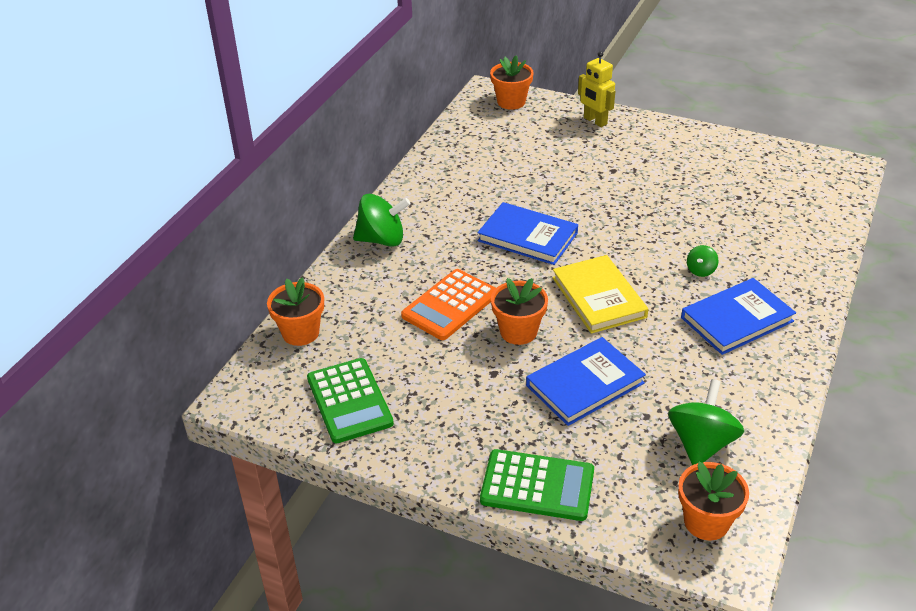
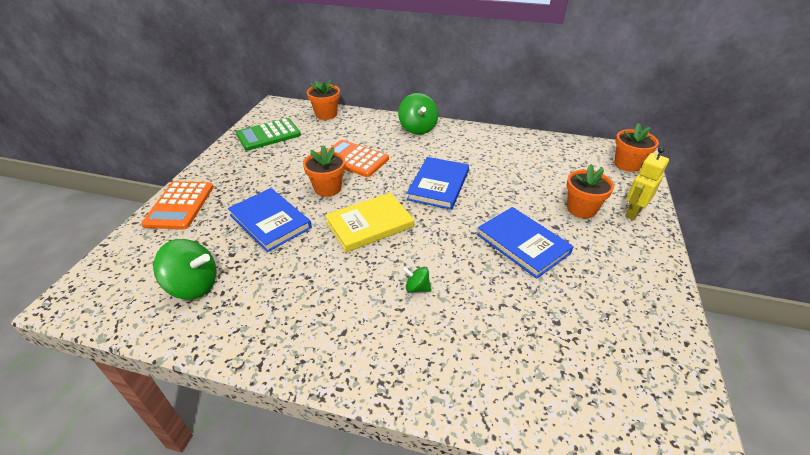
camera: 80 degrees right, 0 degrees up
(537, 486) = (180, 205): green calculator -> orange calculator
(706, 522) = (114, 288): orange flower pot -> orange flower pot (581, 209)
(736, 319) = (346, 313): blue book -> blue book (522, 244)

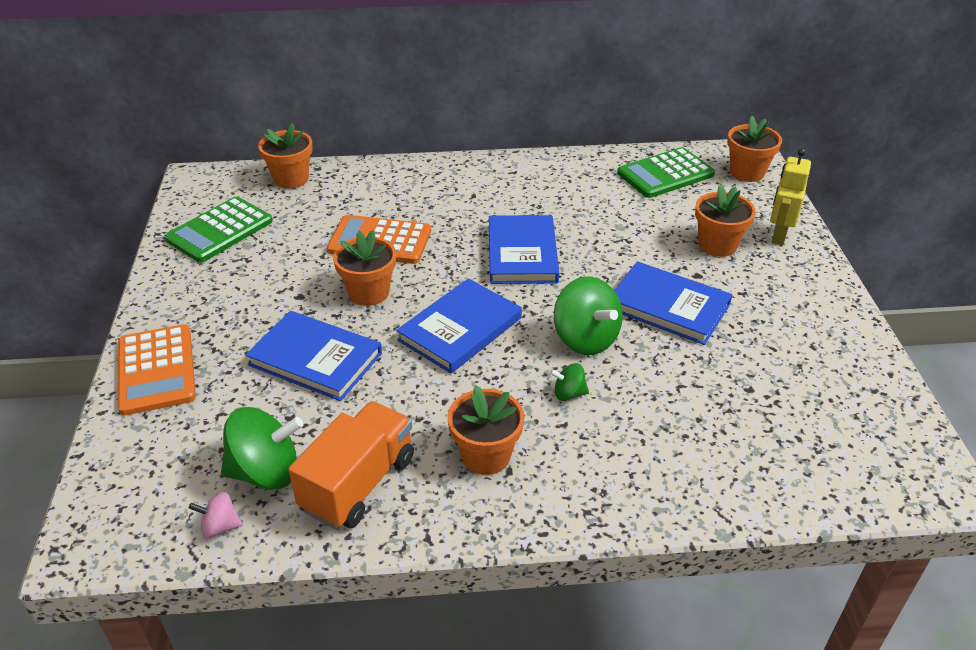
camera: 20 degrees left, 0 degrees up
(143, 314) = (220, 527): none -> pink spinning top
(242, 310) = (358, 483): none -> orange truck
(334, 316) = (486, 455): none -> orange flower pot
(370, 224) = (460, 329): yellow book -> blue book
(417, 128) = (446, 175): green spinning top -> green spinning top (585, 339)
(565, 154) = (665, 174): none -> green calculator

